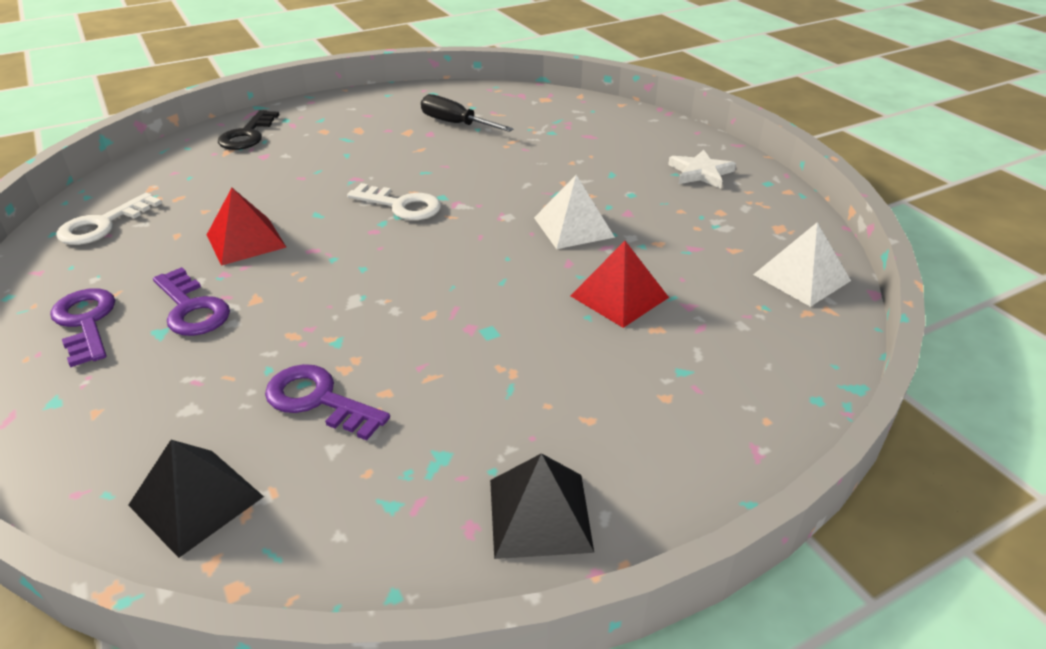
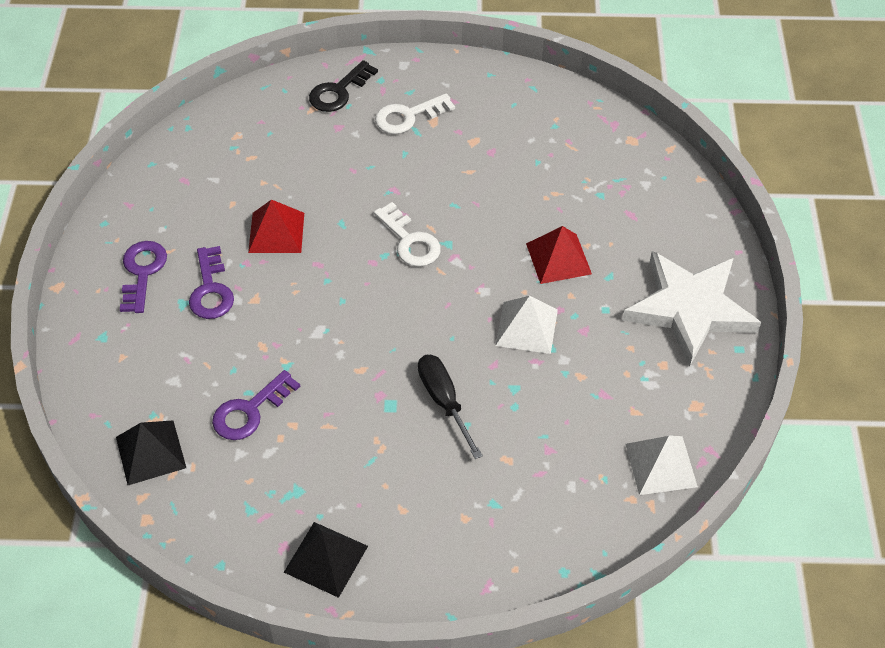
camera: 30 degrees right, 15 degrees up
(103, 225) = (187, 169): white key -> white key (408, 116)
(318, 400) = (250, 411): purple key -> purple key turned 105 degrees counterclockwise
(455, 123) = (522, 146): black screwdriver -> black screwdriver (443, 401)
(619, 296) = (504, 416): red pyramid -> red pyramid (558, 258)
(700, 173) = (689, 309): white star -> white star, size x2.05

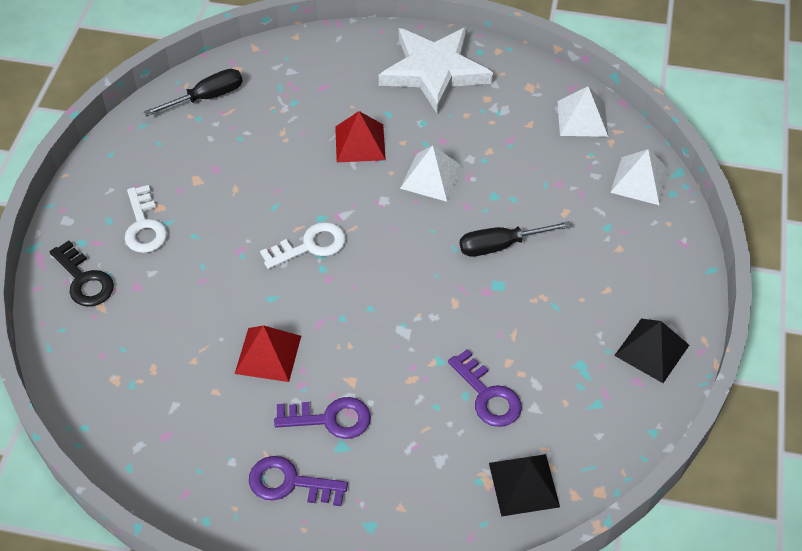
camera: 80 degrees left, 0 degrees up
(575, 534) = (640, 181): none -> white pyramid
(585, 126) = (207, 97): none -> black screwdriver

